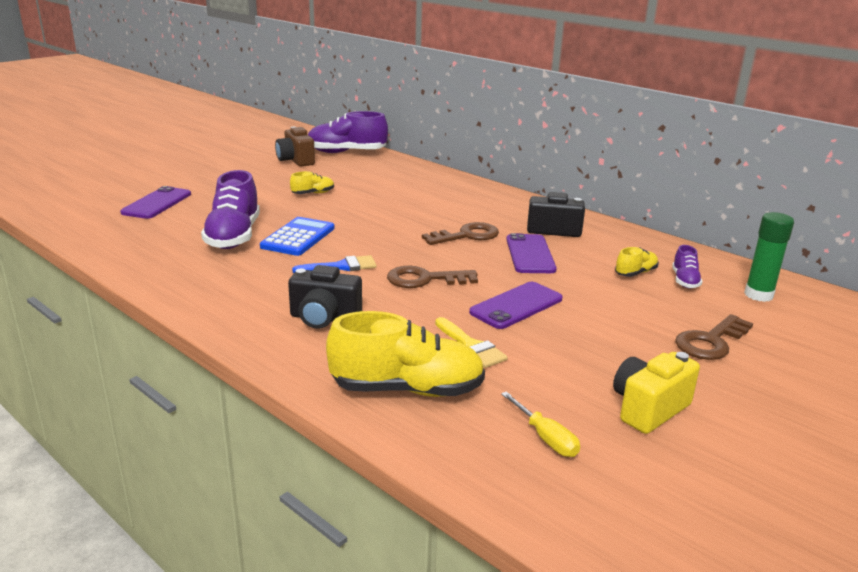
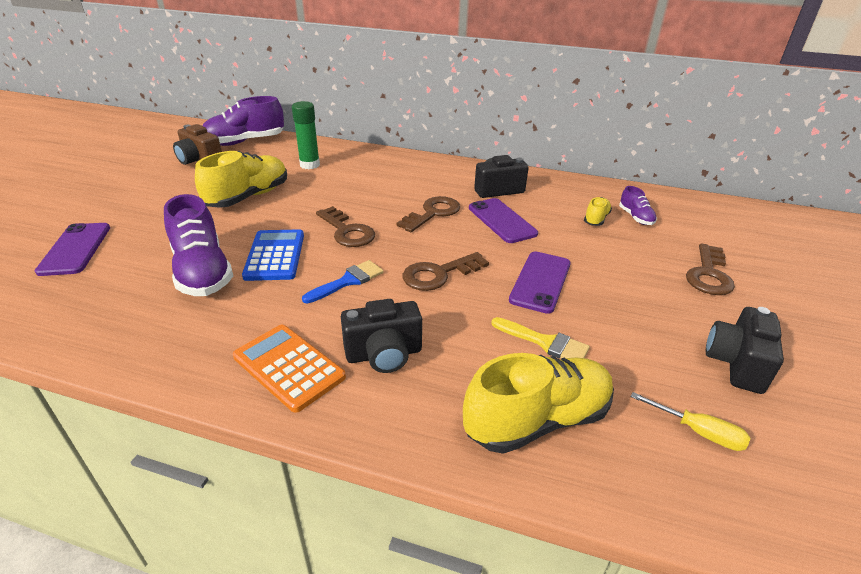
camera: 25 degrees left, 10 degrees up
(245, 307) = (288, 367): none -> orange calculator
(313, 193) = (248, 197): yellow shoe -> yellow shoe, size x2.05
(374, 233) = (347, 231): none -> brown key
(648, 409) = (736, 363): yellow camera -> black camera
(758, 295) = (694, 218): green glue stick -> green glue stick (310, 165)

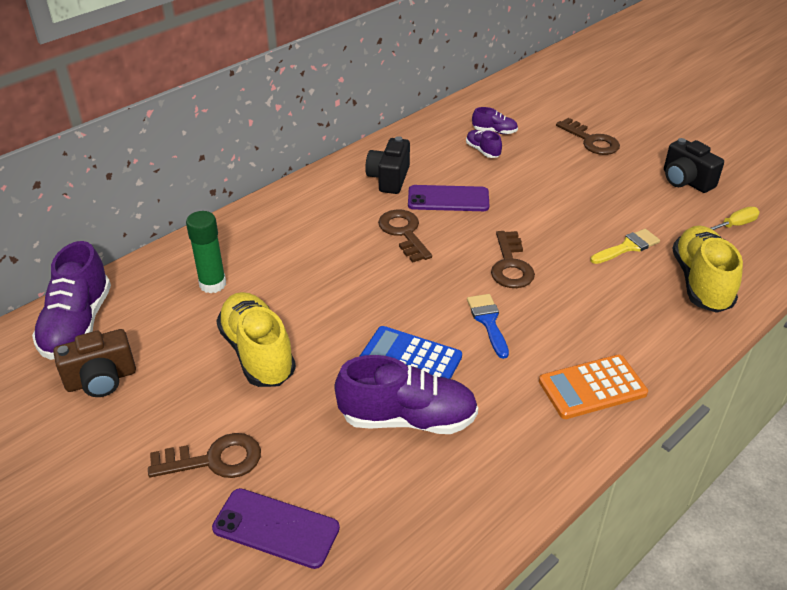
camera: 60 degrees left, 5 degrees up
(347, 231) = (397, 298): brown key -> brown key (214, 459)
(384, 354) = (602, 330): black camera -> none
(540, 282) = (554, 218): purple phone -> none
(596, 219) = (483, 151): yellow shoe -> purple shoe

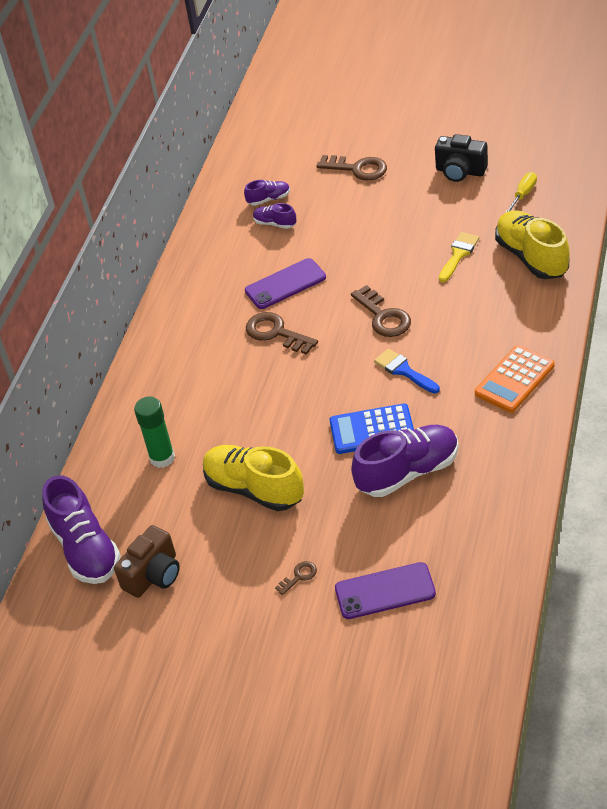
camera: 25 degrees left, 5 degrees up
(214, 459) = (299, 576): brown key -> brown key, size x0.51
(389, 179) = (219, 290): black camera -> none

